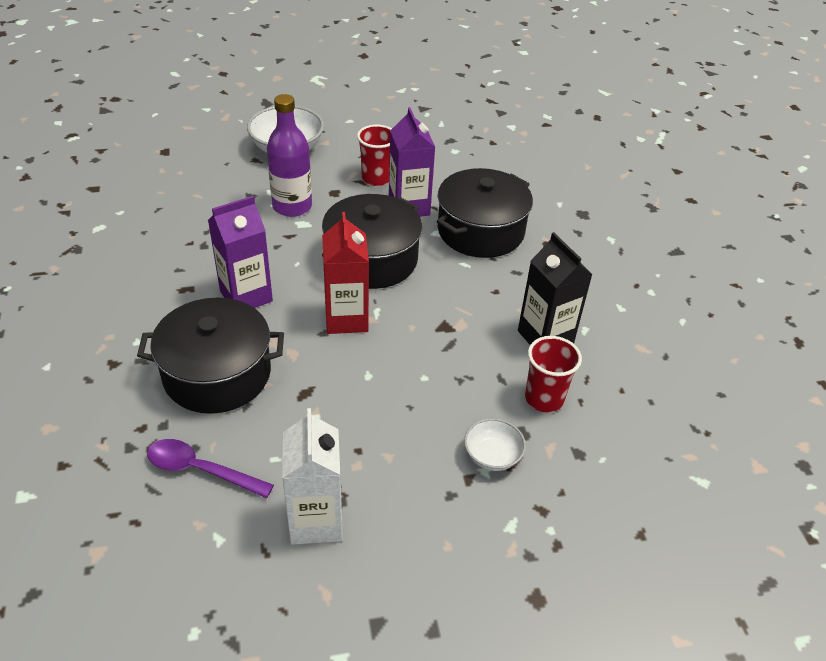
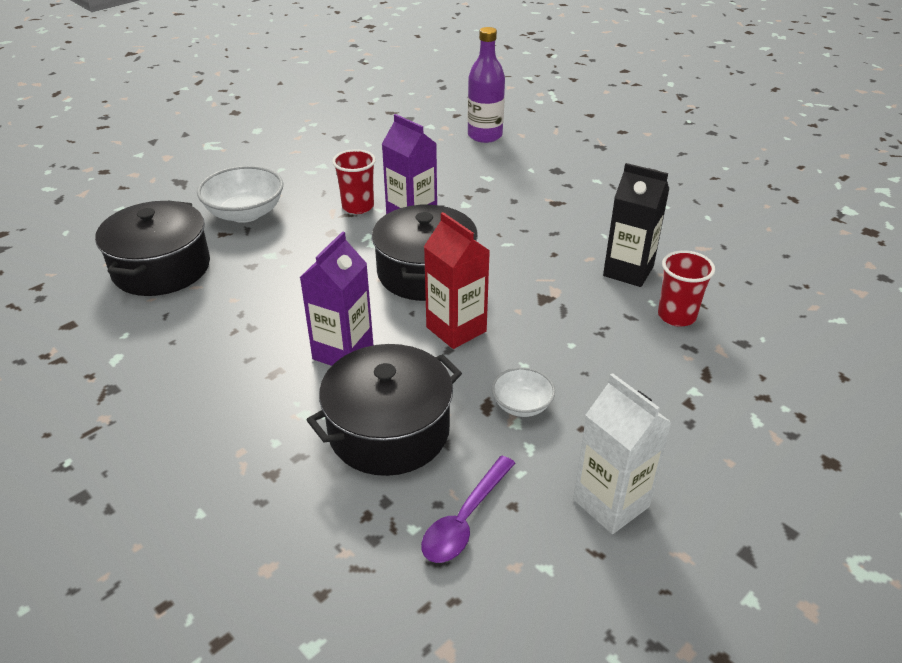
camera: 30 degrees left, 5 degrees down
(200, 469) = (464, 520): purple spoon -> purple spoon turned 45 degrees counterclockwise
(292, 206) = (304, 259): purple bottle -> purple bottle (485, 135)
(480, 231) = (492, 213): black pot -> black pot (161, 268)
(492, 456) = (687, 377): white bowl -> white bowl (522, 405)

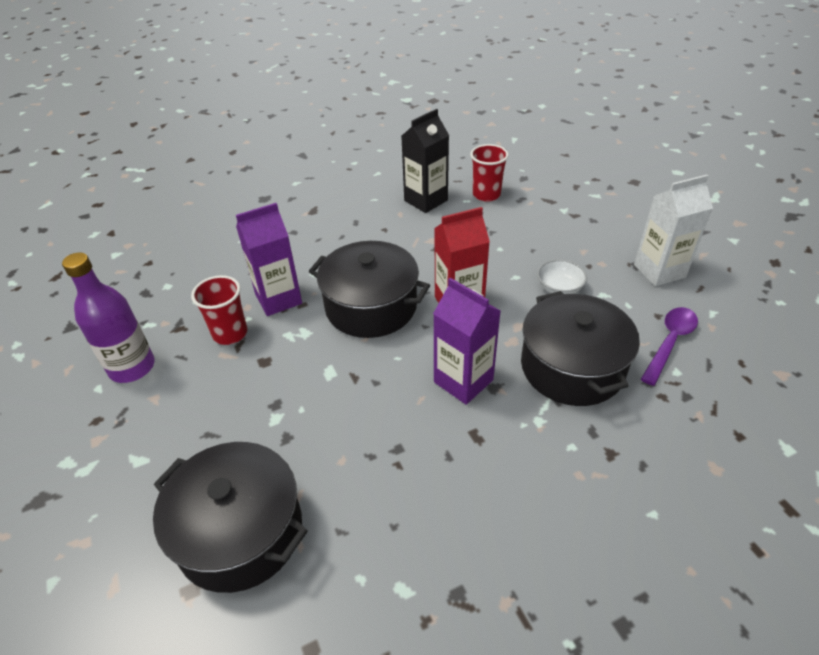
camera: 70 degrees left, 5 degrees up
(245, 213) = (173, 433): white bowl -> none
(464, 520) = (670, 342): purple spoon -> purple spoon turned 105 degrees counterclockwise
(485, 135) = (169, 223): purple bottle -> purple bottle (132, 367)

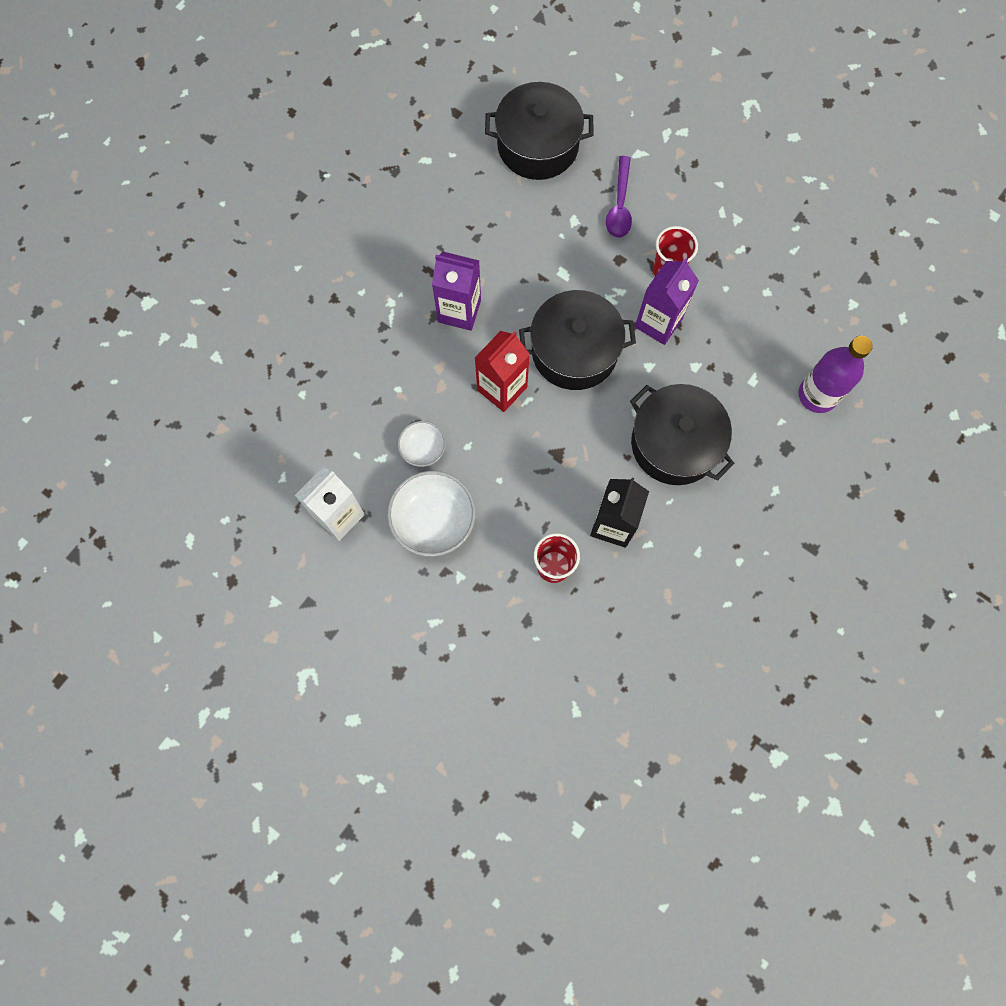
camera: 150 degrees right, 30 degrees up
(132, 367) = (713, 209): purple bottle -> purple bottle (817, 395)
(571, 243) = (433, 520): none -> white bowl
(572, 367) = (383, 362): black pot -> black pot (675, 443)
(670, 342) = (312, 424): purple spoon -> purple spoon (619, 206)

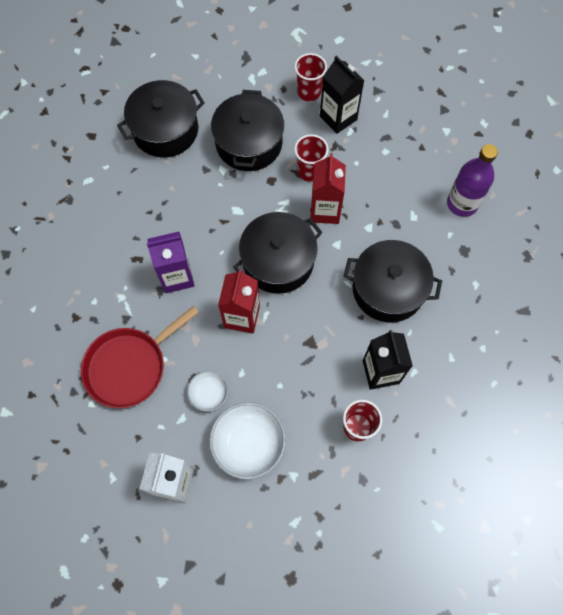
camera: 30 degrees left, 5 degrees down
(359, 377) = (129, 366): none -> red pan
(619, 206) = (249, 143): purple spoon -> black pot
(658, 322) = (325, 210): purple carton -> red carton
(721, 181) = (309, 92): none -> red cup
(736, 227) = (338, 118): none -> black carton

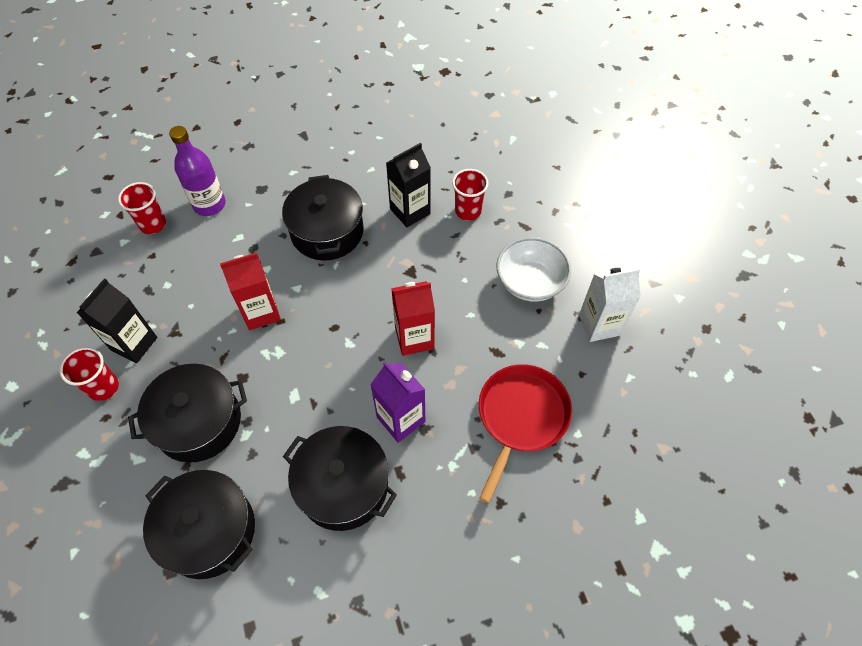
camera: 115 degrees left, 10 degrees down
(129, 366) = (521, 417): red pan -> red pan turned 90 degrees counterclockwise
(209, 394) = (505, 332): white bowl -> none
(278, 261) = (339, 331): black pot -> black pot (343, 486)
(309, 171) = (217, 345): red cup -> red cup (153, 224)

